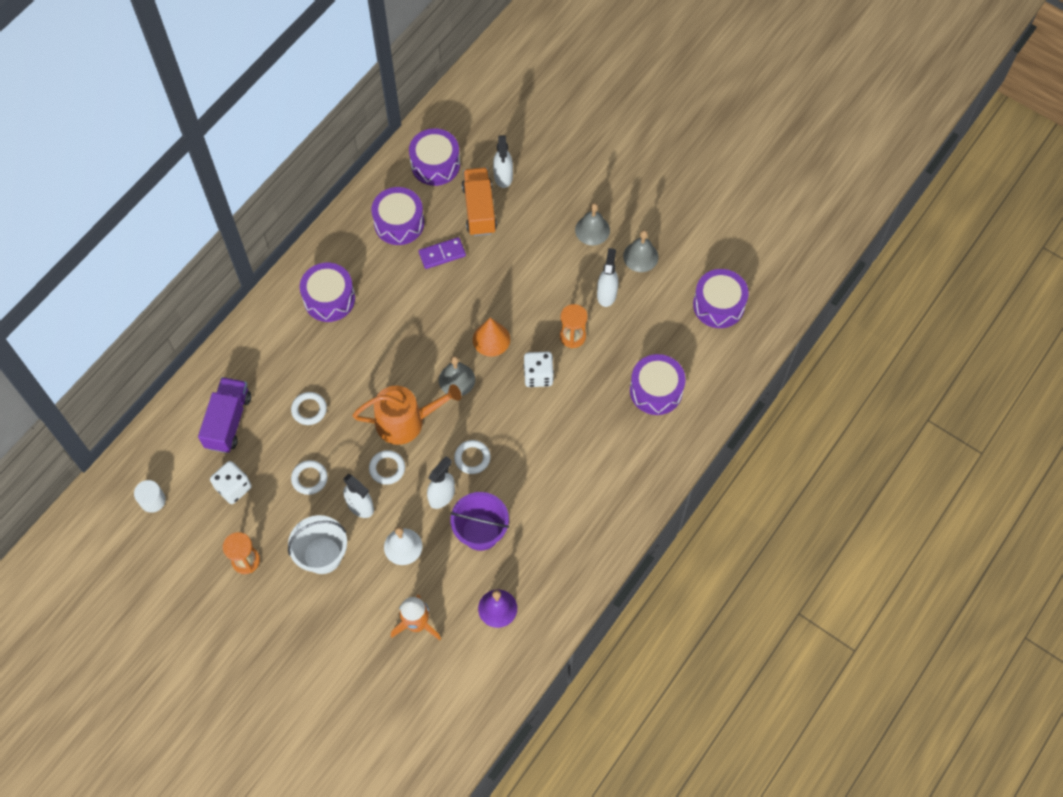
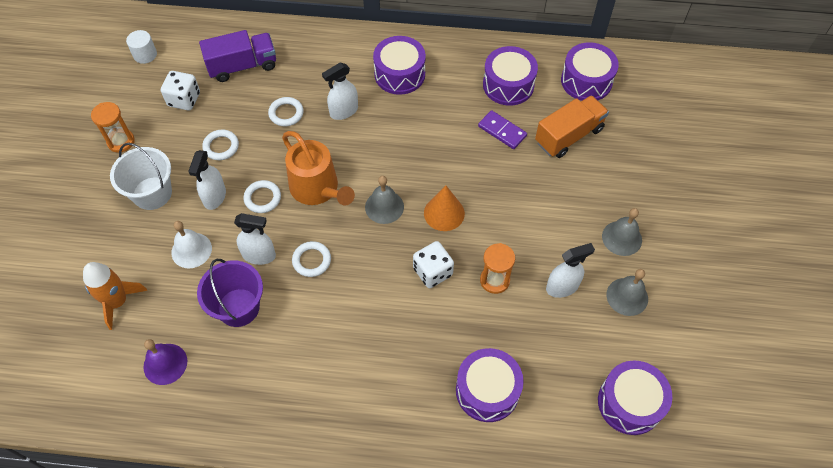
camera: 60 degrees right, 5 degrees down
(503, 176) = (617, 137): white spray bottle -> white spray bottle (344, 111)

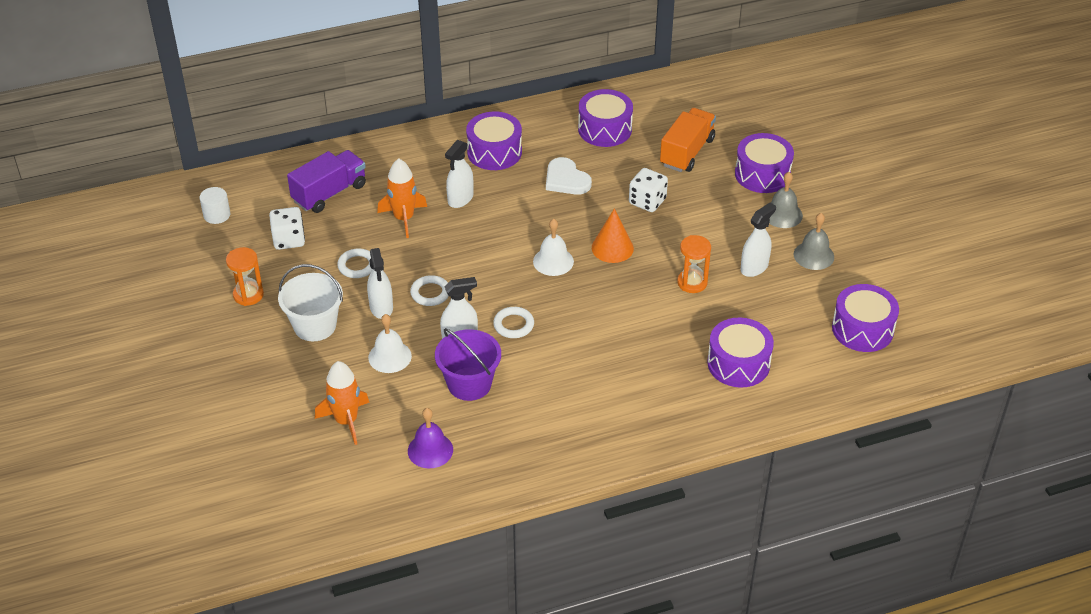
camera: 25 degrees left, 15 degrees down
(286, 113) = (403, 218): white ring -> orange rocket
(317, 189) = (479, 268): orange watering can -> none
(384, 207) = (553, 261): grey bell -> white bell
(432, 272) = (632, 295): white dice -> white dice (647, 201)
(444, 125) = (566, 179): none -> white heart
(502, 131) = (623, 167): purple domino -> none
(586, 81) = (675, 104): purple drum -> purple drum (762, 174)

